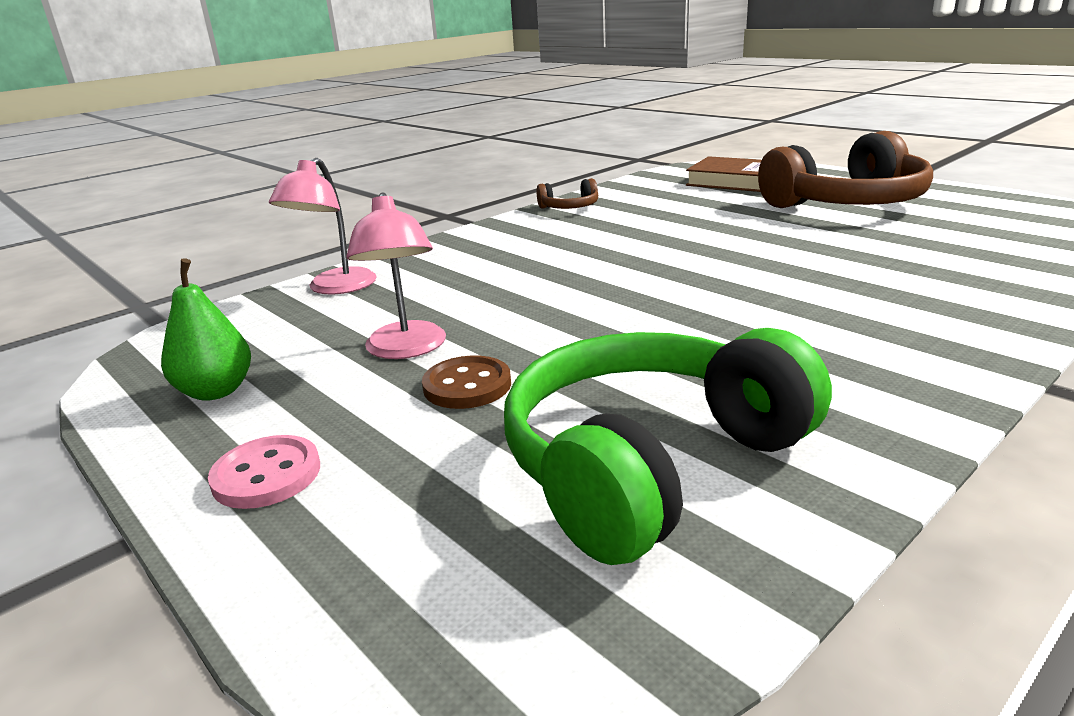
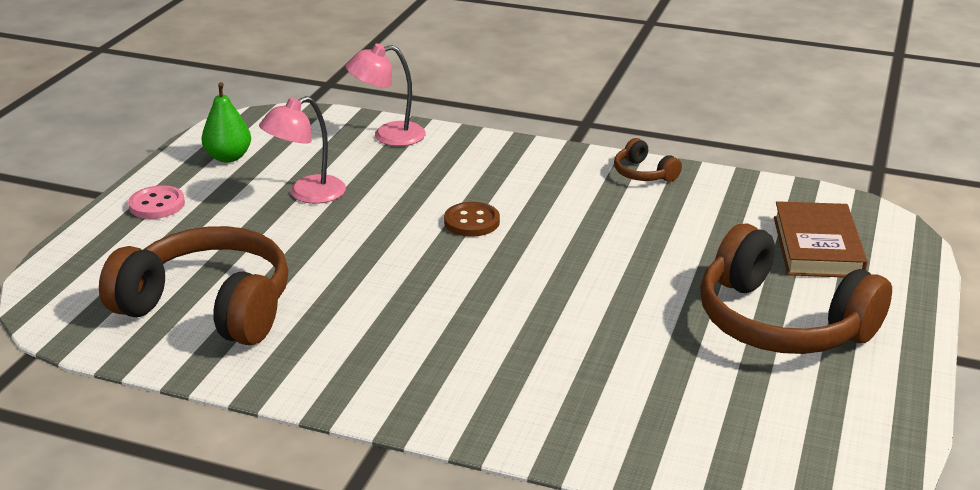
camera: 60 degrees right, 5 degrees up
(467, 385) = (270, 229): brown button -> brown button (471, 222)
(651, 464) = (208, 307): green headphones -> brown headphones

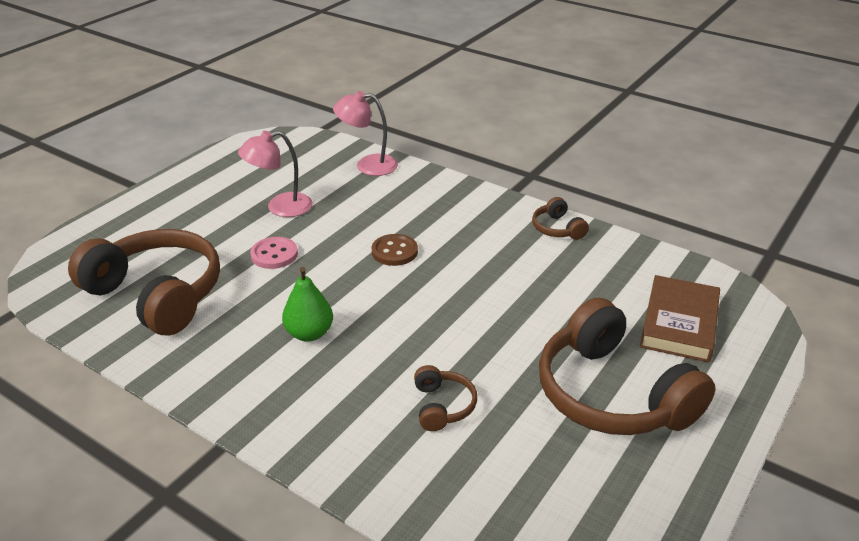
camera: 15 degrees right, 5 degrees up
(157, 205) = (167, 200): pink button -> pink button (274, 254)
(228, 157) = (239, 167): green pear -> green pear (309, 333)
(609, 363) = (442, 406): none -> brown headphones

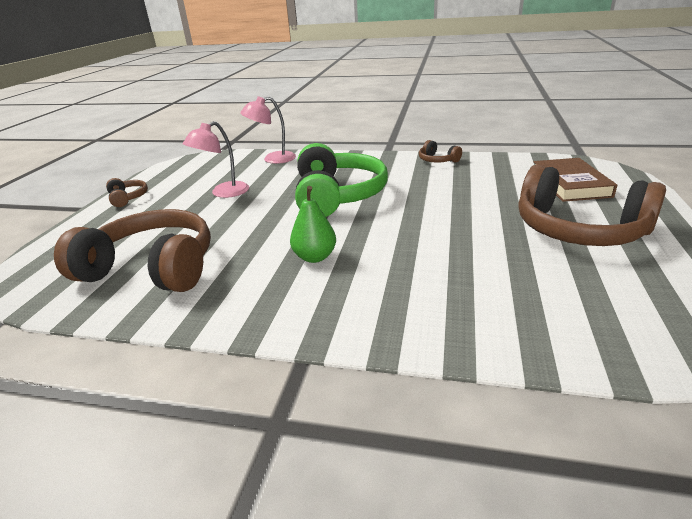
camera: 20 degrees left, 5 degrees down
(274, 254) = (241, 219): pink button -> none
(394, 251) = (337, 196): brown button -> green headphones
(442, 406) = (469, 271): brown headphones -> brown headphones (127, 198)

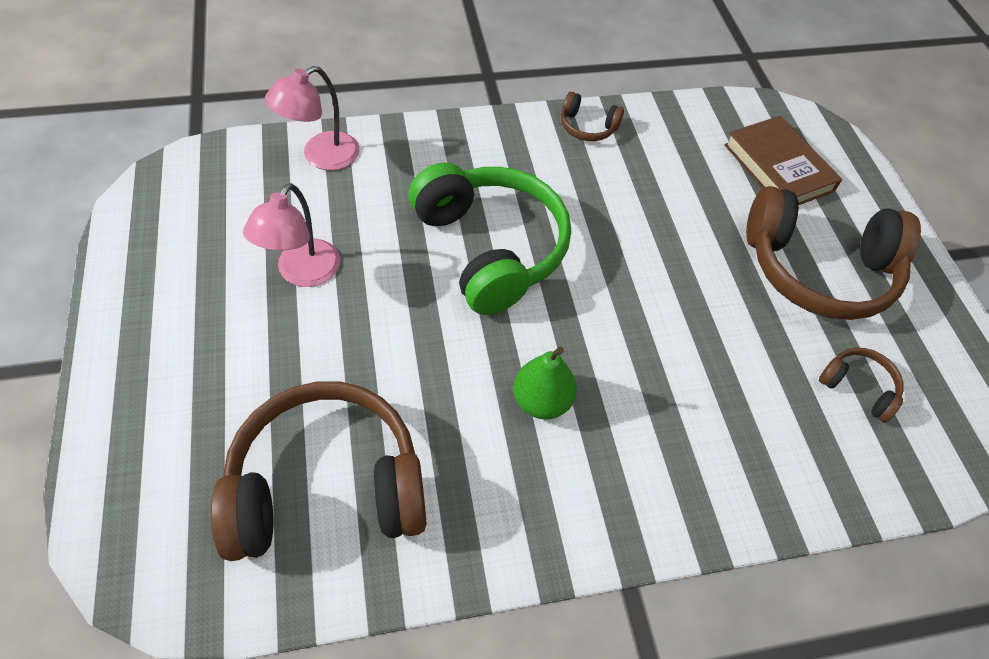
camera: 30 degrees left, 25 degrees up
(127, 198) = (133, 320): brown headphones -> brown headphones (858, 387)

